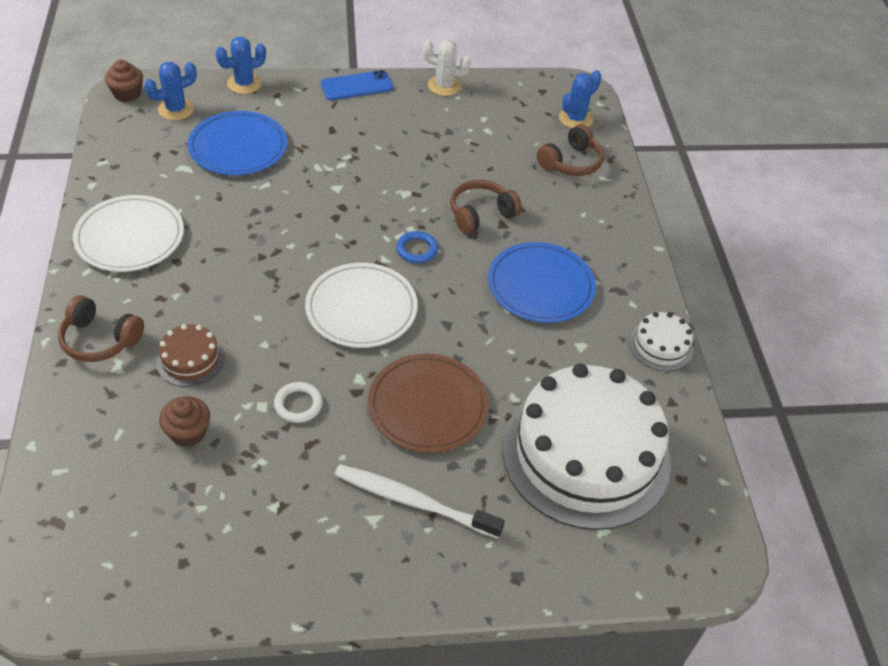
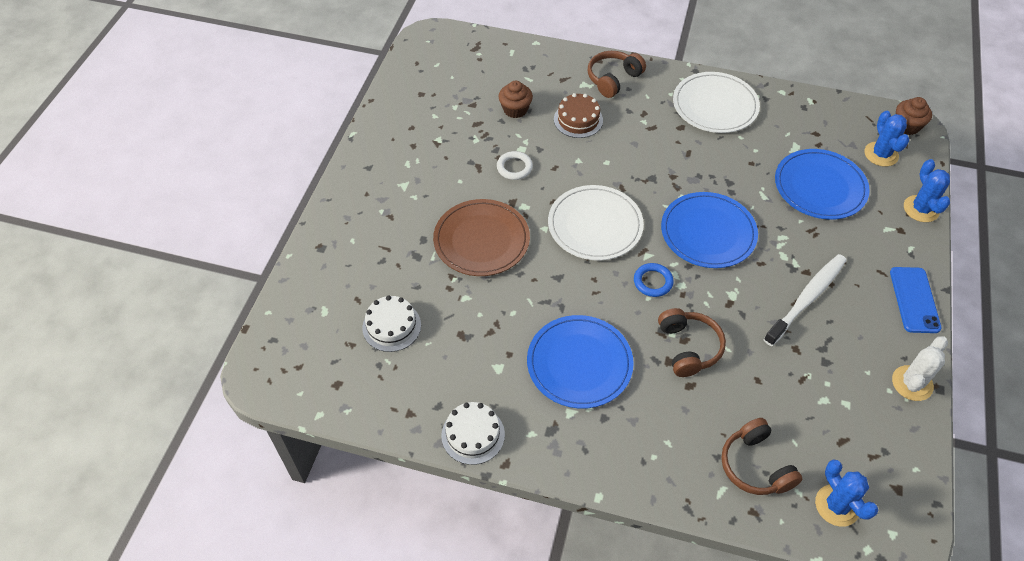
camera: 115 degrees right, 5 degrees up
(334, 218) = (708, 232): none -> blue plate
(413, 501) = (406, 209): white toothbrush -> white toothbrush (807, 298)
(586, 454) = (391, 326): white cake -> white cake, size x0.42

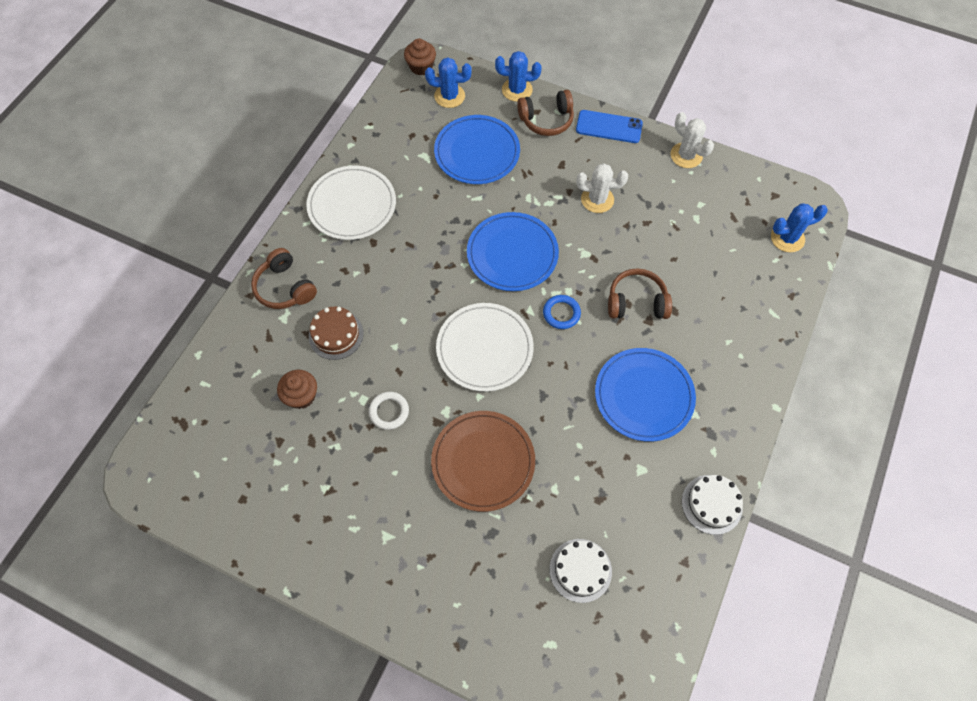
camera: 80 degrees left, 10 degrees up
(755, 466) = (752, 283): brown headphones -> brown headphones (546, 120)
(807, 298) = (597, 199): white toothbrush -> white cactus

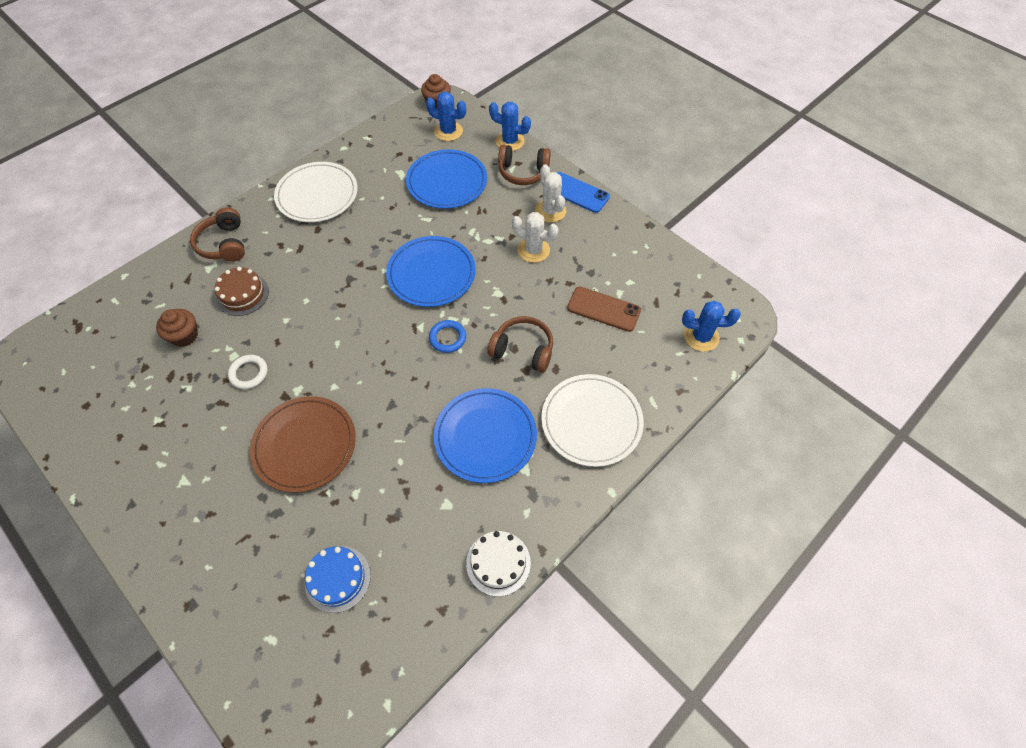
camera: 20 degrees right, 5 degrees down
(484, 348) = (362, 346): white plate -> white plate (591, 421)
(580, 570) = (337, 579): white cake -> blue cake
(686, 155) = (637, 236): white cactus -> white cactus (550, 211)
(690, 239) = (603, 309): none -> brown phone

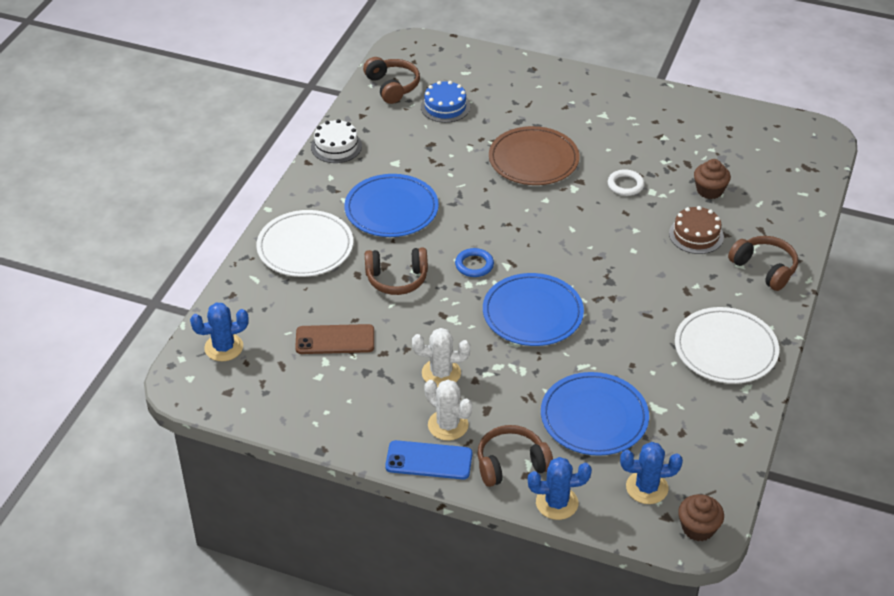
camera: 155 degrees right, 15 degrees down
(376, 654) = (392, 86): none -> brown headphones

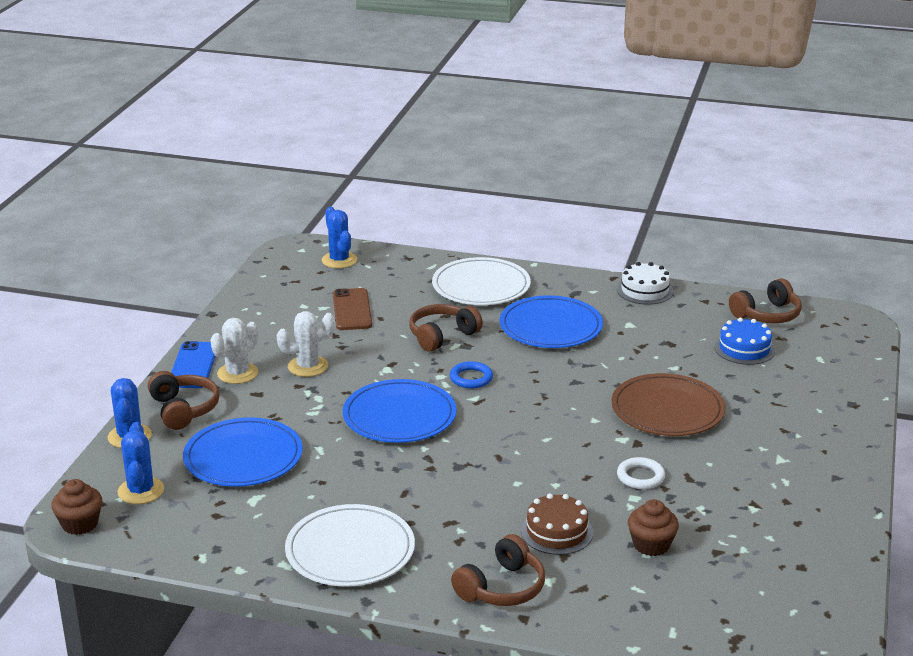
camera: 85 degrees right, 15 degrees down
(397, 279) = (442, 336): brown headphones -> brown headphones turned 60 degrees clockwise
(441, 373) = (308, 366): white cactus -> white cactus turned 75 degrees clockwise

